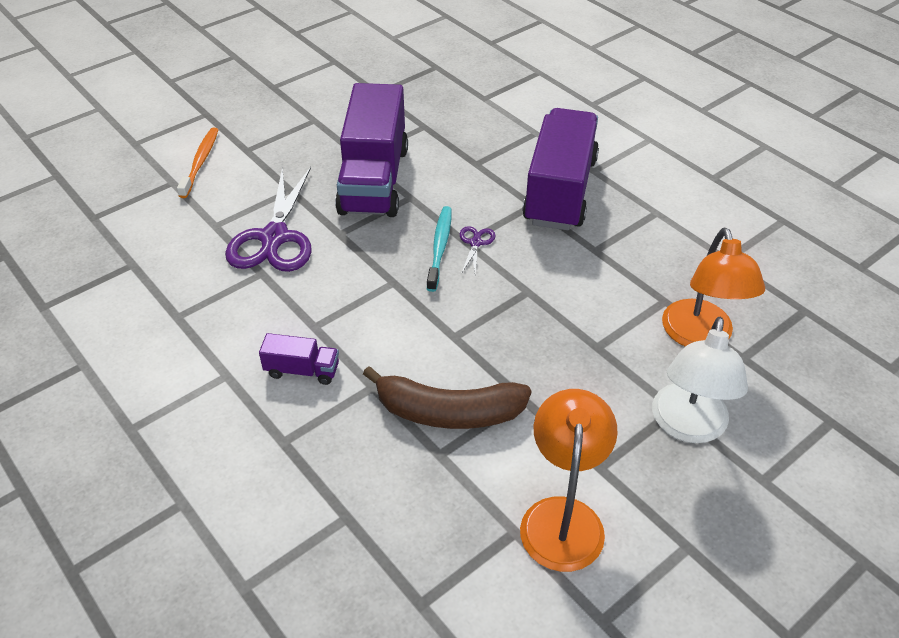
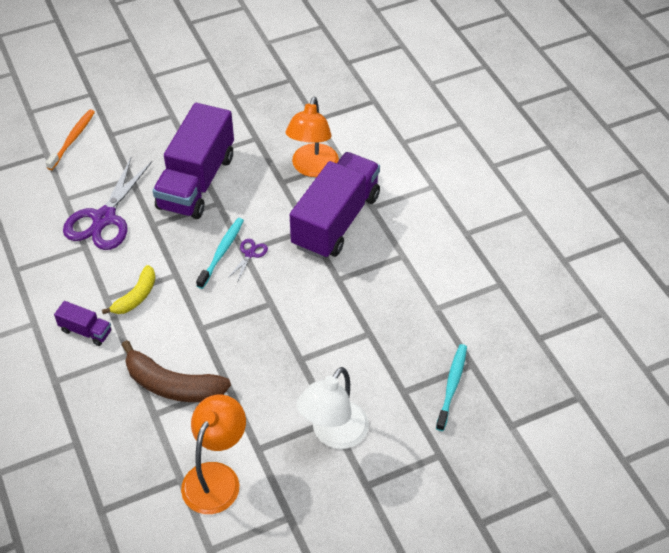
camera: 15 degrees right, 5 degrees up
(353, 317) = (136, 297): none -> yellow banana
(700, 337) = (380, 368): orange lamp -> orange lamp (313, 168)
(796, 338) = (452, 385): none -> turquoise toothbrush

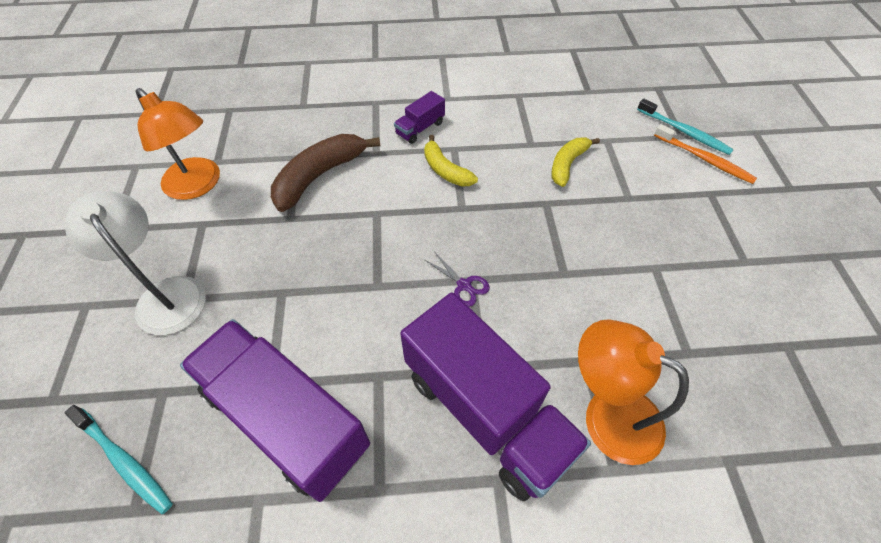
camera: 110 degrees right, 5 degrees up
(104, 219) = (567, 164): purple scissors -> yellow banana
(197, 182) = (608, 259): purple truck -> purple truck (286, 418)
(222, 252) = (478, 257): turquoise toothbrush -> turquoise toothbrush (684, 132)

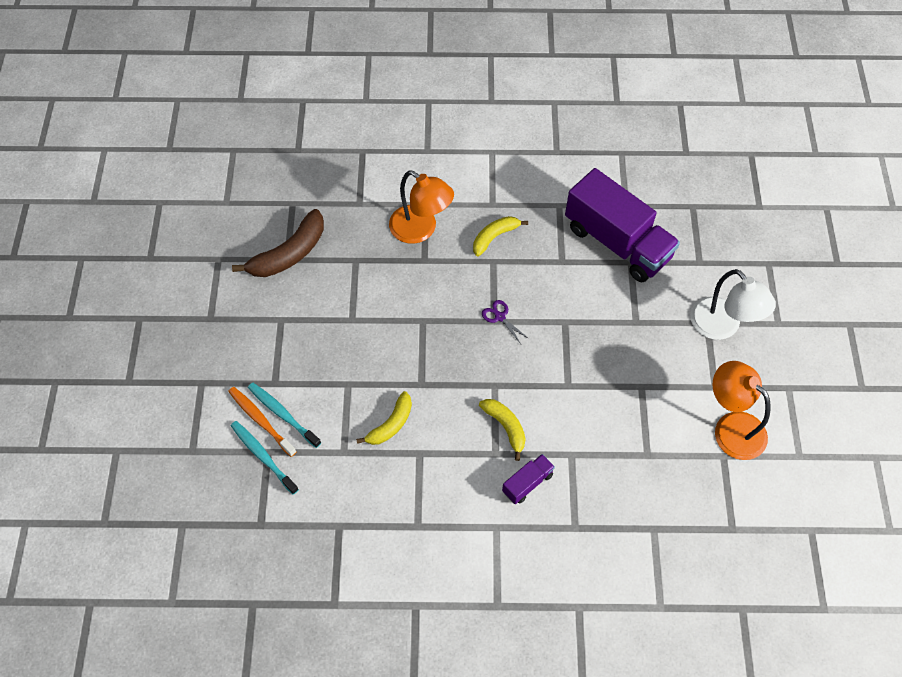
camera: 175 degrees left, 5 degrees up
(124, 462) = (707, 228): turquoise toothbrush -> turquoise toothbrush (282, 414)
(319, 176) = (622, 429): brown banana -> brown banana (289, 254)
(486, 411) = (494, 237): purple truck -> yellow banana

